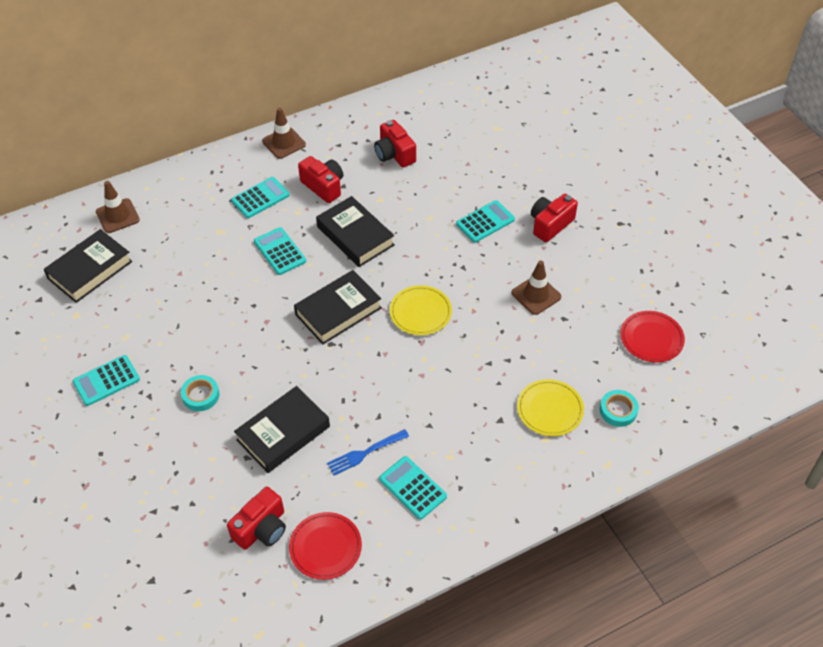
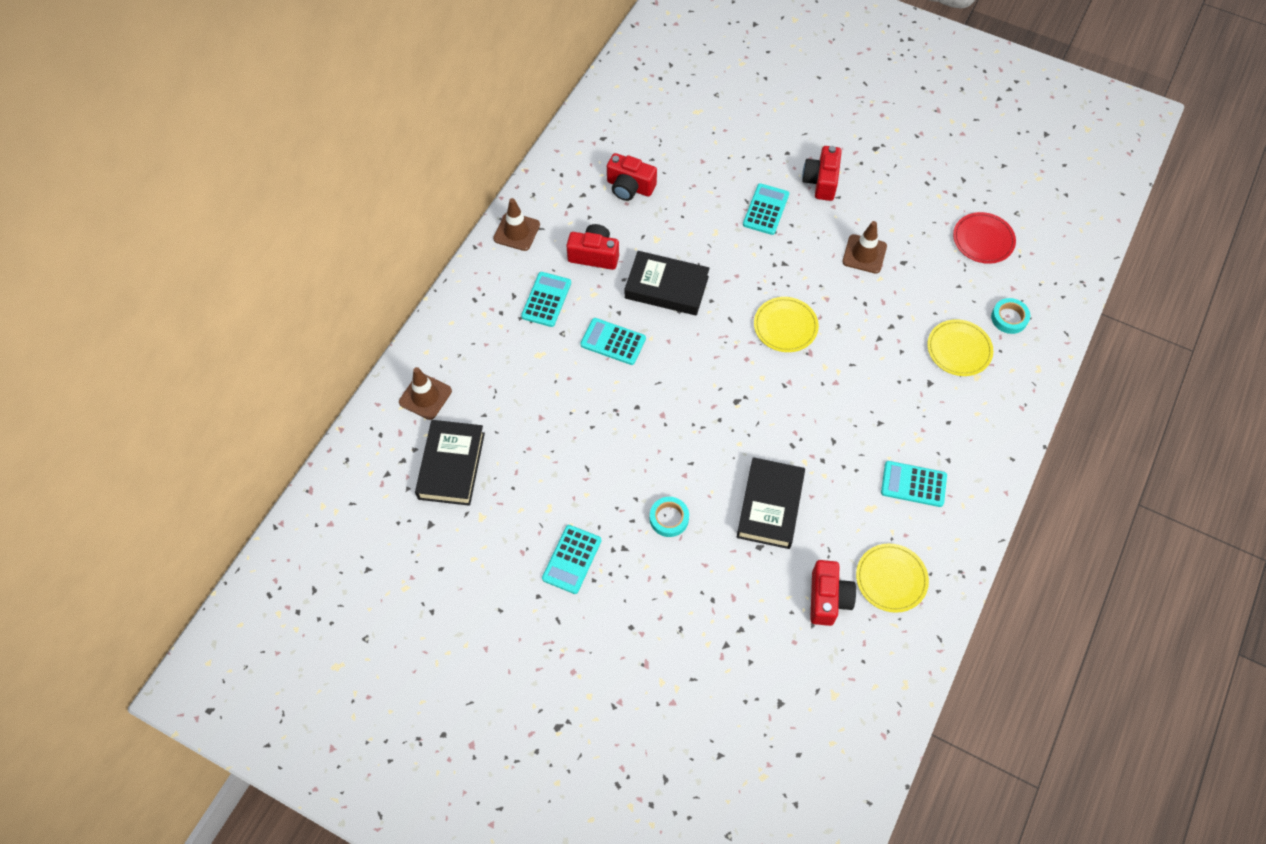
camera: 35 degrees left, 10 degrees up
(325, 547) = (891, 579): red plate -> yellow plate
(338, 311) = (716, 367): black book -> none
(365, 452) = (851, 479): blue fork -> none

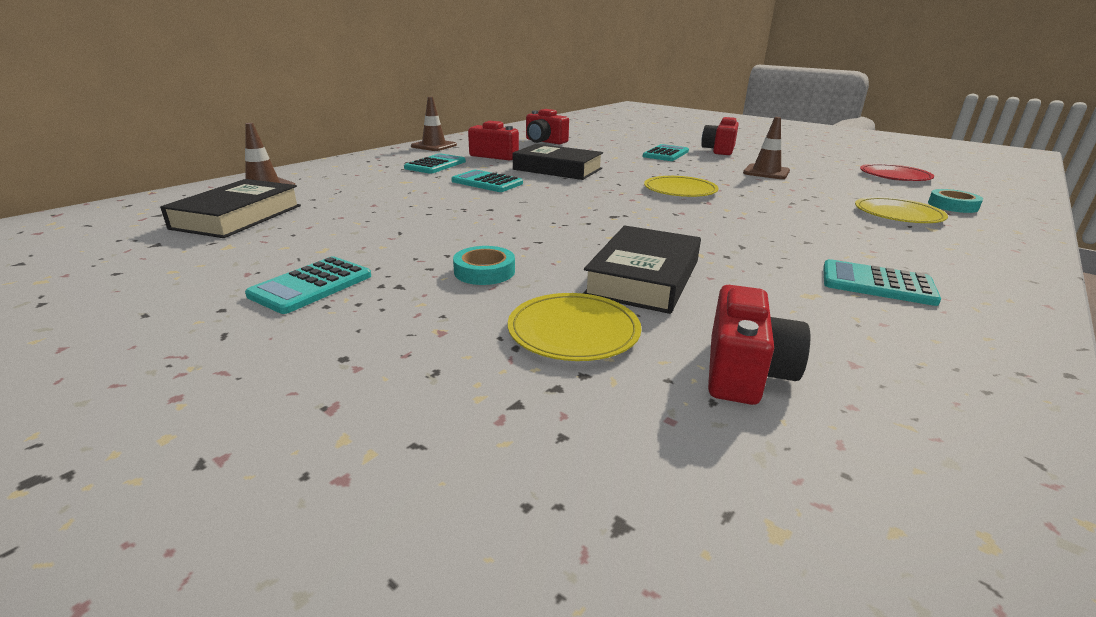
camera: 10 degrees right, 35 degrees down
(891, 579) = (874, 364): yellow plate -> yellow plate (573, 331)

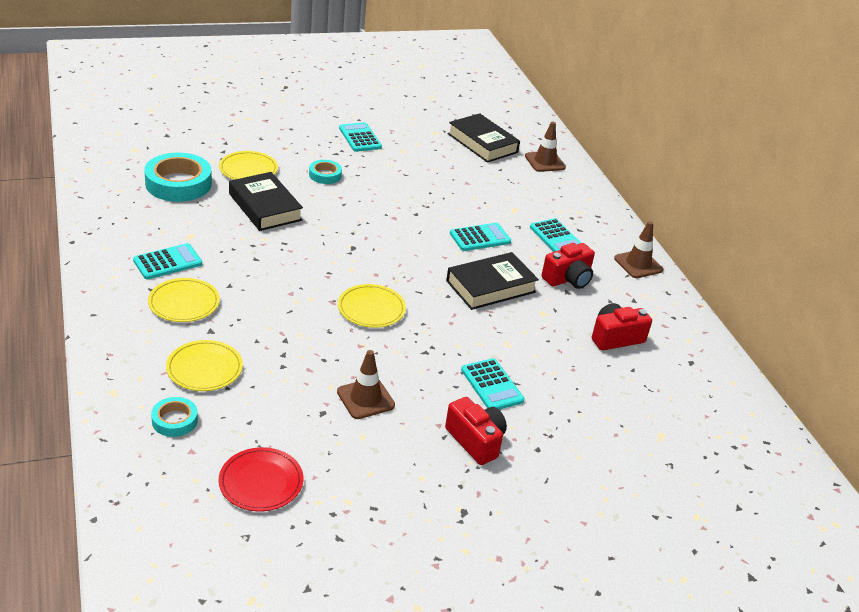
camera: 120 degrees right, 10 degrees up
(745, 372) = (178, 183): red camera -> turquoise tape
(884, 249) = (184, 303): none -> yellow plate

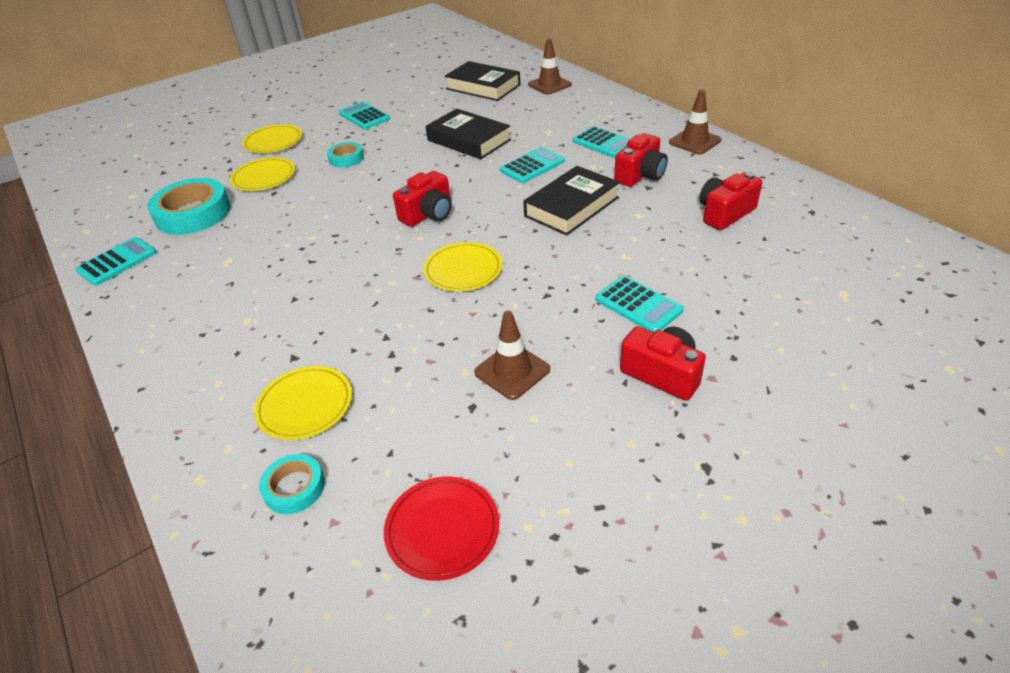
camera: 10 degrees left, 5 degrees up
(167, 262) = (211, 297): turquoise calculator -> turquoise calculator (117, 262)
(184, 303) = (248, 336): yellow plate -> yellow plate (273, 142)
(265, 207) = (297, 207): black book -> black book (468, 140)
(368, 251) = (428, 214): none -> red camera

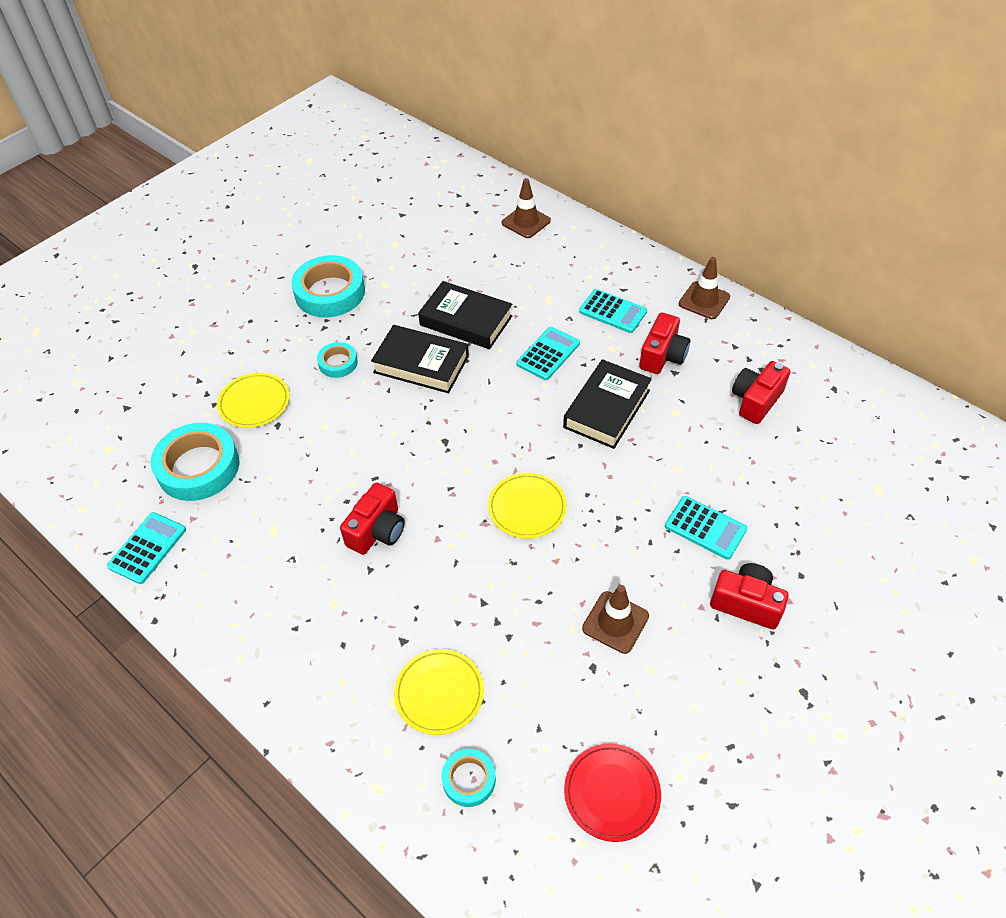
camera: 15 degrees left, 10 degrees up
(273, 142) = (238, 344): yellow plate -> none
(364, 116) = (330, 292): turquoise calculator -> turquoise tape
(428, 214) = (463, 437): red camera -> red camera (377, 531)
(483, 87) = (451, 231): black book -> black book (421, 364)

